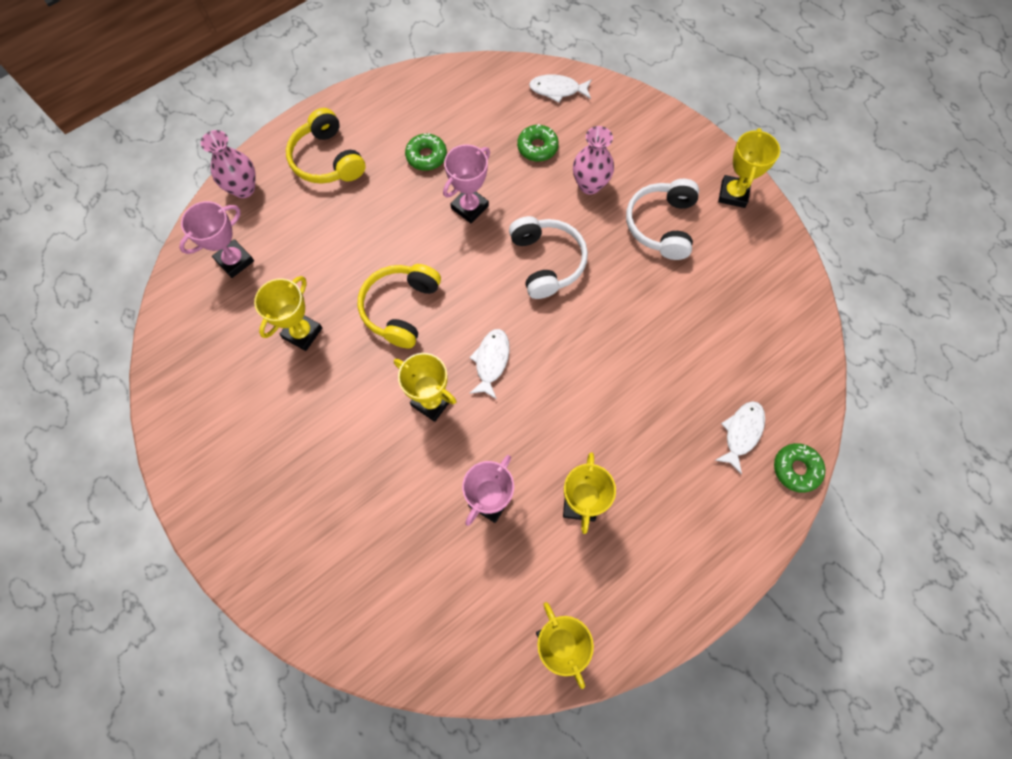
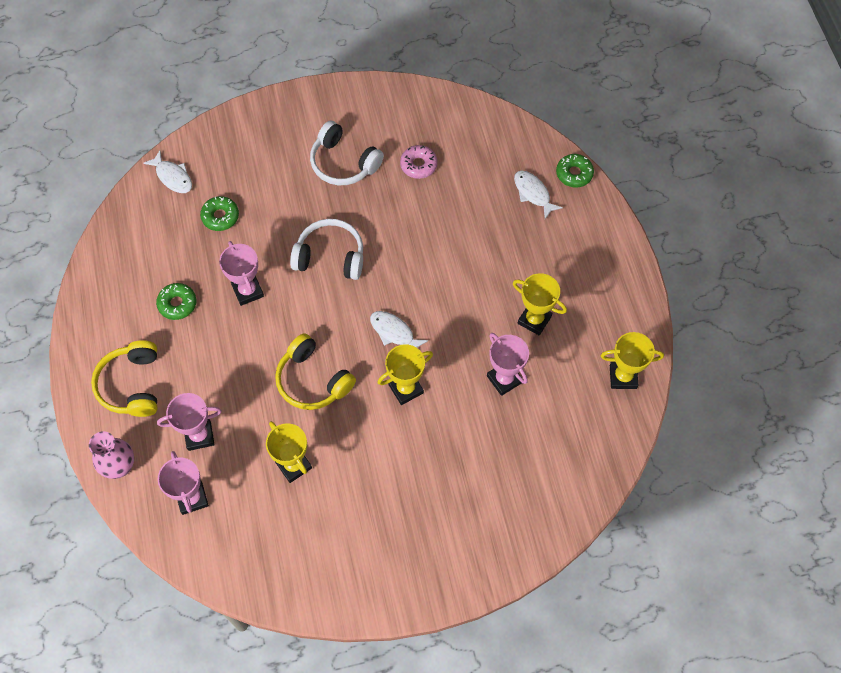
camera: 65 degrees left, 5 degrees down
(300, 237) = (199, 436): none -> pink trophy
(327, 160) = (132, 385): yellow headphones -> yellow headphones turned 90 degrees clockwise
(557, 90) = (173, 177): white fish -> white fish turned 75 degrees counterclockwise
(589, 185) = (278, 195): pink vase -> none
(703, 297) = (418, 165): none -> pink donut
(733, 194) = (344, 103): yellow trophy -> none

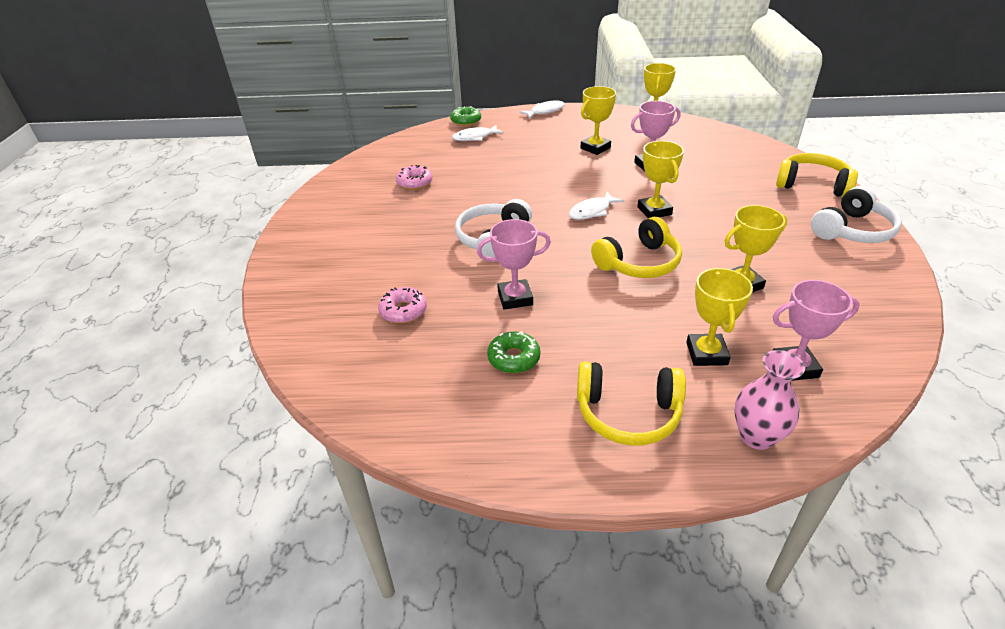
camera: 75 degrees left, 25 degrees down
(173, 177) = (320, 347): white fish -> white fish (545, 111)
(199, 436) = (706, 353): pink trophy -> yellow trophy
(220, 216) = (403, 311): green donut -> pink donut
(343, 163) = (385, 221): white headphones -> white headphones (852, 230)
(493, 548) = (812, 185): none -> yellow headphones

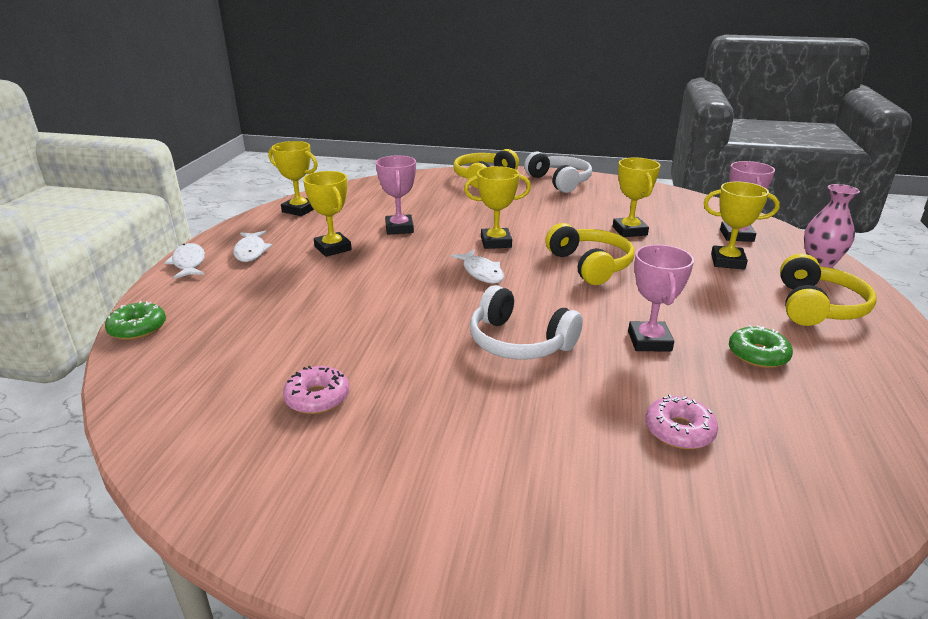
camera: 80 degrees left, 10 degrees down
(475, 137) = (209, 326): white fish -> white fish (251, 251)

